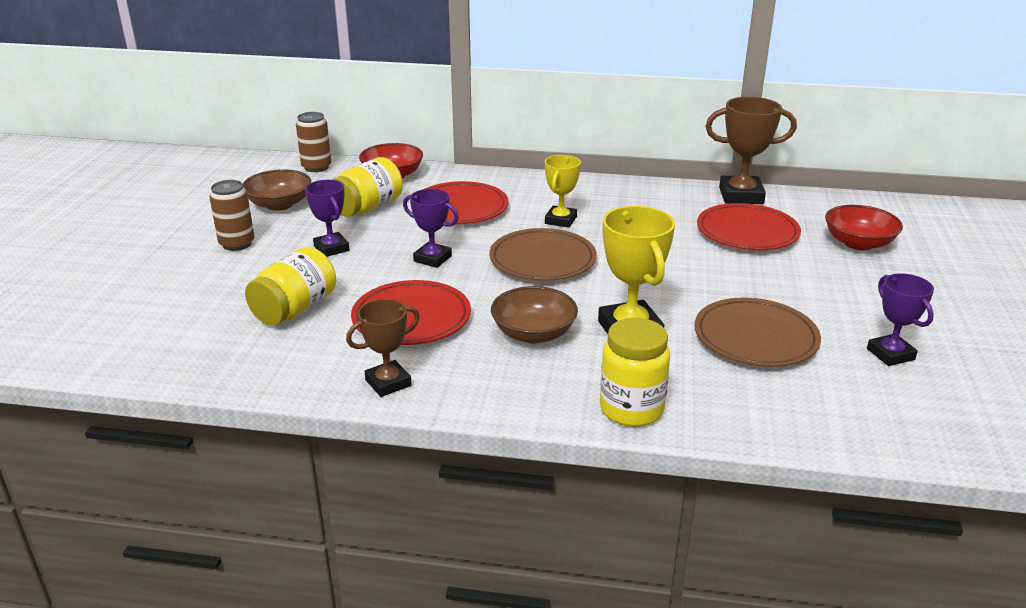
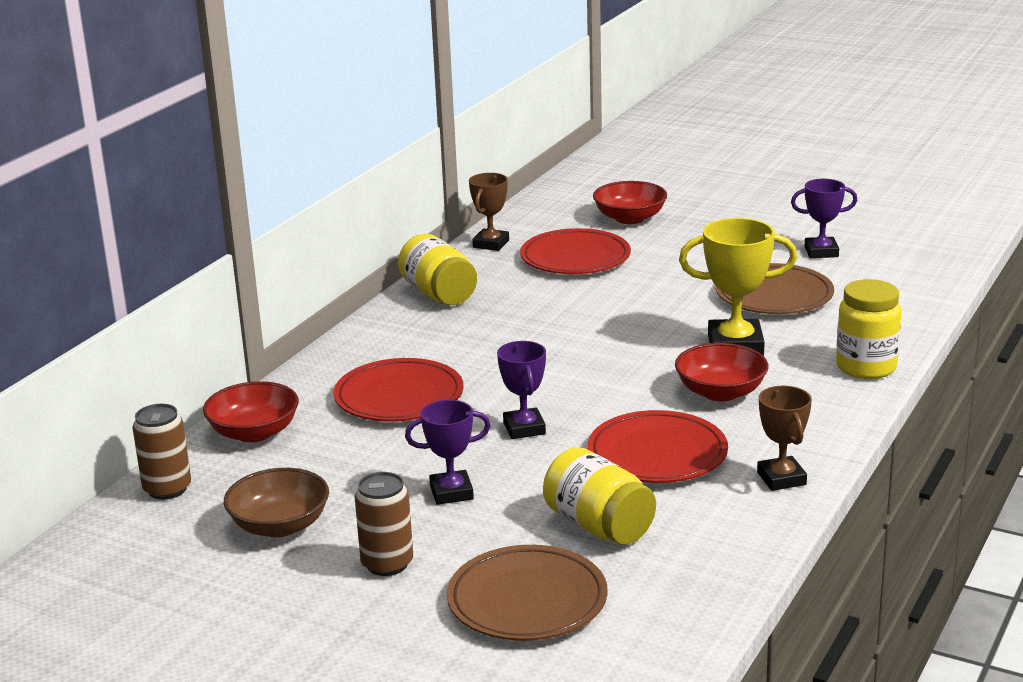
camera: 70 degrees left, 5 degrees down
(367, 208) = (347, 459): yellow jar -> yellow jar (438, 294)
(432, 259) = (524, 428): purple trophy -> purple trophy turned 60 degrees counterclockwise
(533, 333) = (720, 392): brown bowl -> red bowl
(542, 260) = (569, 366): brown plate -> brown plate (527, 600)
(560, 220) = (478, 343): yellow trophy -> none
(741, 196) = (491, 244): brown trophy -> brown trophy, size x0.64

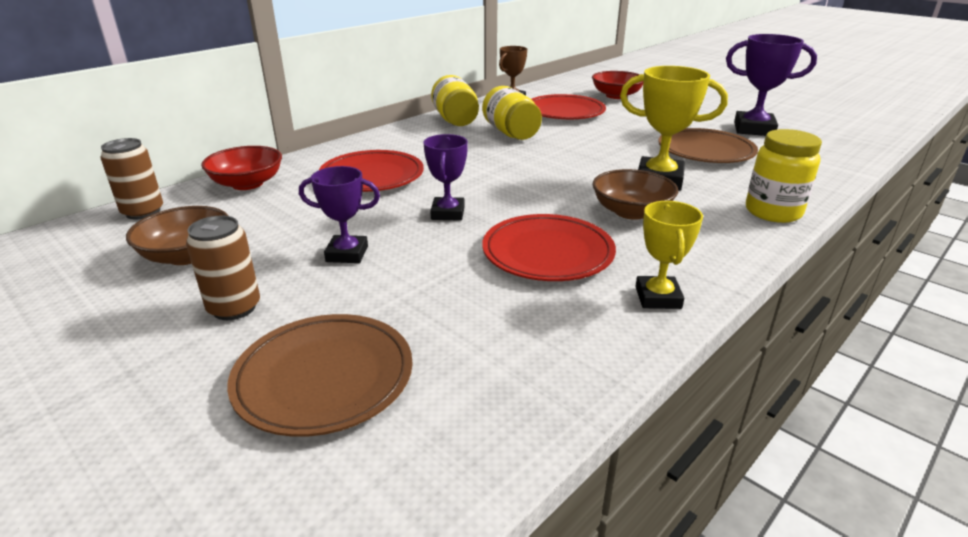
camera: 15 degrees right, 5 degrees up
(599, 526) = (452, 310): yellow jar -> yellow jar (511, 133)
(720, 392) = (631, 212): red bowl -> brown bowl
(781, 478) = (658, 297): brown trophy -> yellow trophy
(821, 252) = (753, 129): purple trophy -> purple trophy, size x1.56

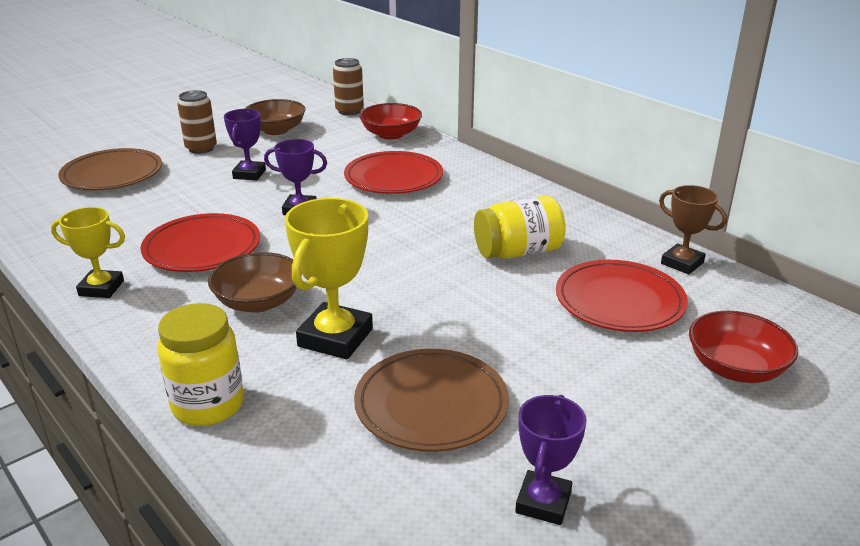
camera: 95 degrees right, 0 degrees up
(455, 120) = (568, 219): yellow jar -> none
(753, 129) = (543, 502): purple trophy -> purple trophy, size x0.64

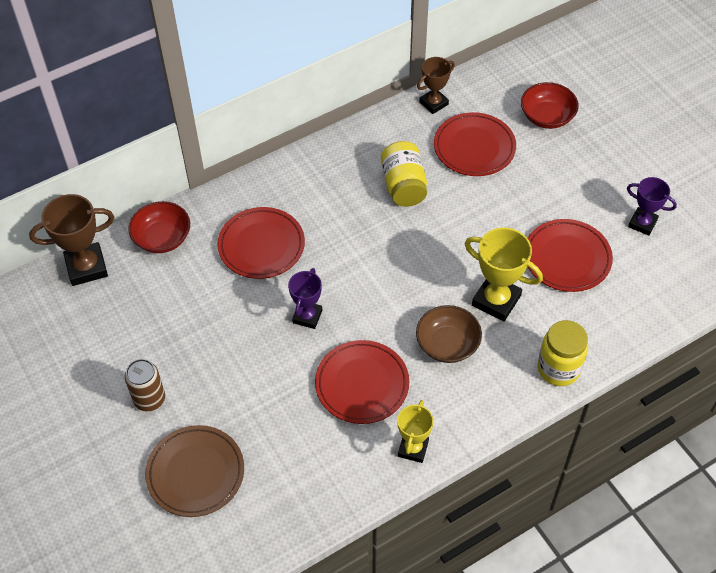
camera: 80 degrees left, 25 degrees up
(249, 174) = (225, 355): purple trophy -> none
(276, 130) = (120, 333): brown bowl -> none
(349, 111) = (86, 267): brown can -> brown trophy
(431, 405) = (567, 258): brown plate -> red plate

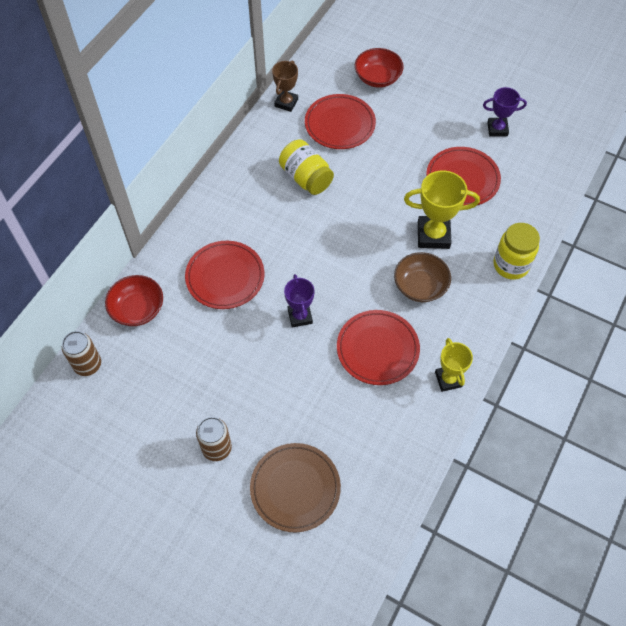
camera: 30 degrees left, 5 degrees up
(86, 267) = (87, 365): brown trophy -> brown can

